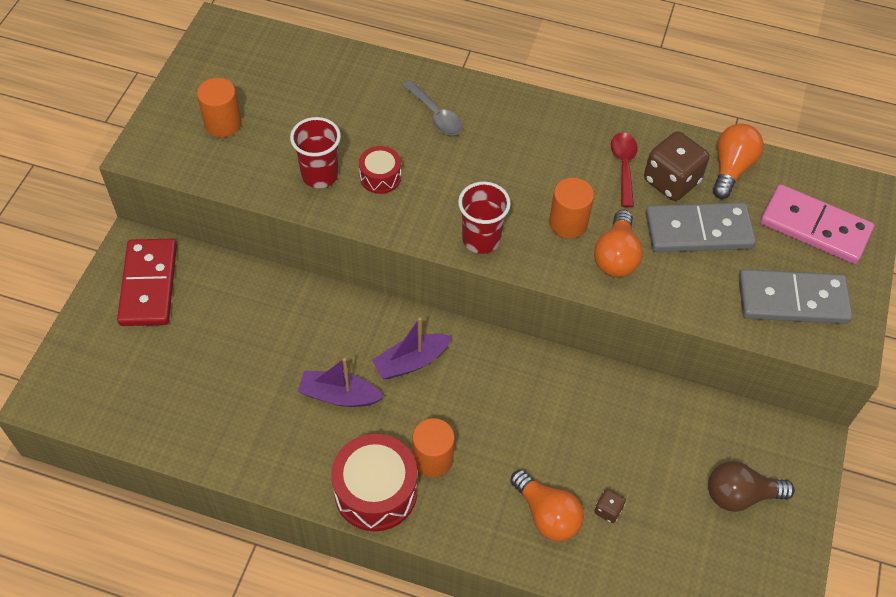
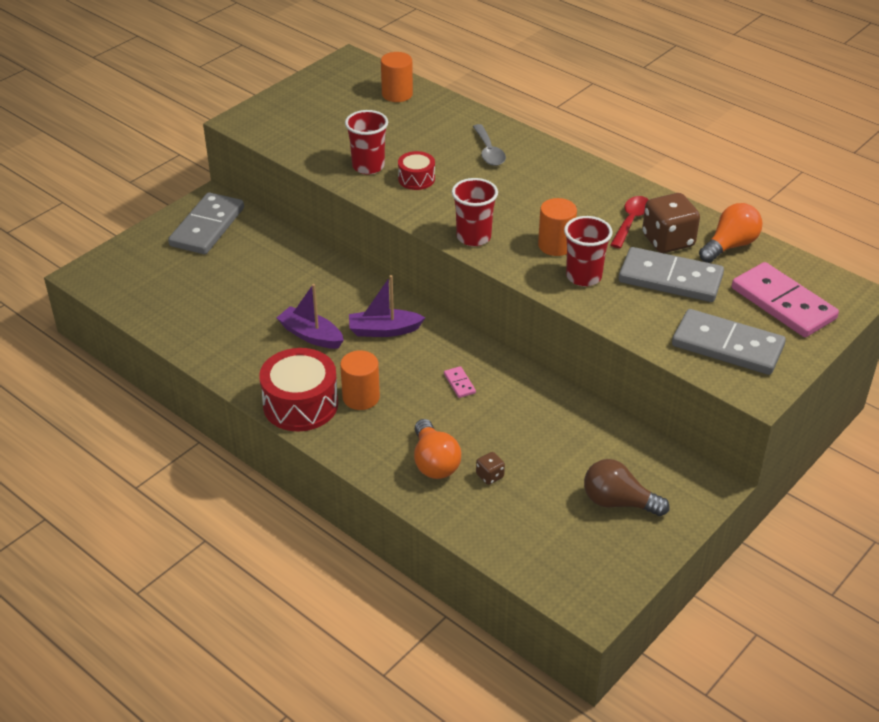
camera: 25 degrees right, 15 degrees down
(149, 285) = (207, 227): red domino -> grey domino
(223, 123) = (313, 118): orange cylinder -> orange cylinder (397, 94)
(521, 404) = (459, 383): none -> pink domino
(616, 256) = (583, 277): orange light bulb -> red cup

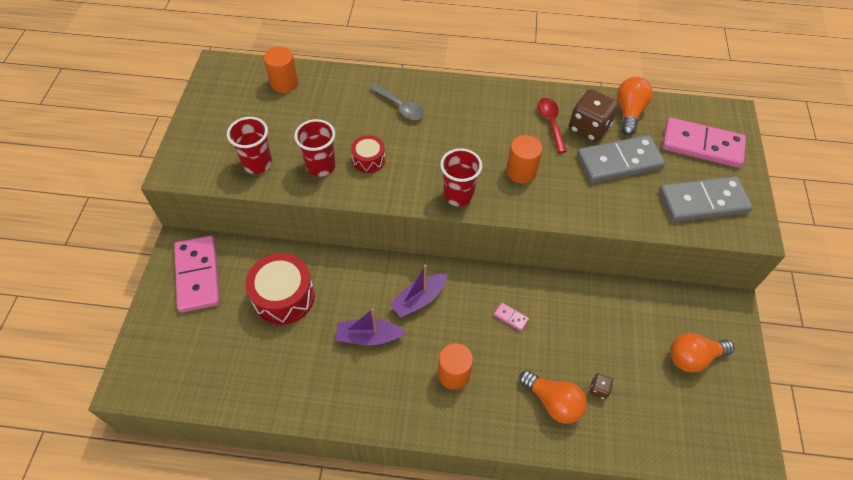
camera: 35 degrees left, 15 degrees up
(207, 227) = (198, 275): grey domino -> pink domino
(300, 404) = (415, 410): red drum -> red drum (284, 297)
(583, 277) = (564, 191): red cup -> red cup (257, 163)
(618, 502) = (693, 357): brown light bulb -> orange light bulb

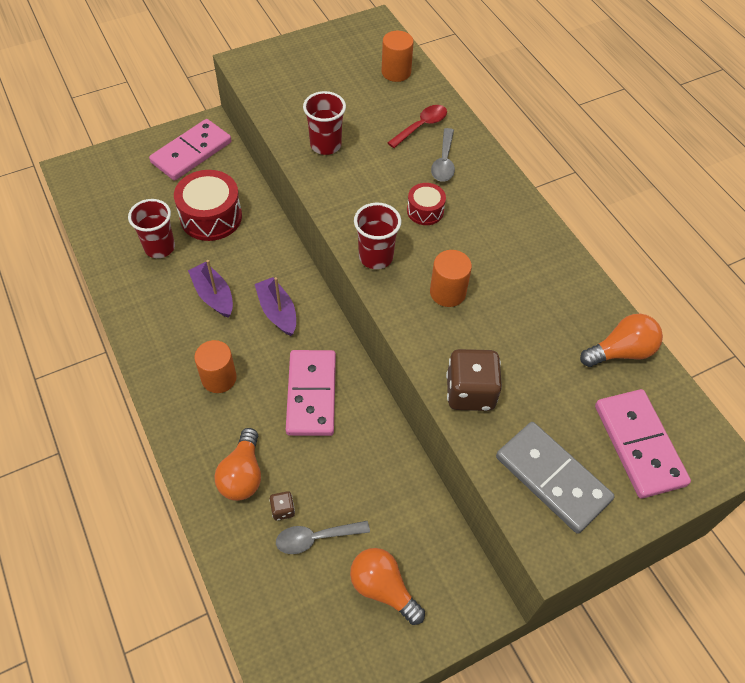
camera: 55 degrees right, 0 degrees up
(257, 163) = (293, 105): red cup -> red cup (159, 247)
(369, 160) = (360, 173): red drum -> red drum (425, 211)
(419, 299) = (277, 312): purple boat -> purple boat turned 45 degrees clockwise
(511, 317) = (311, 394): pink domino -> pink domino, size x2.50
(550, 123) = (536, 287): red spoon -> red spoon (421, 126)
(588, 128) = (560, 324): brown dice -> brown dice (470, 392)
(619, 162) = (538, 372): grey domino -> none
(633, 379) = (315, 538): none -> grey spoon

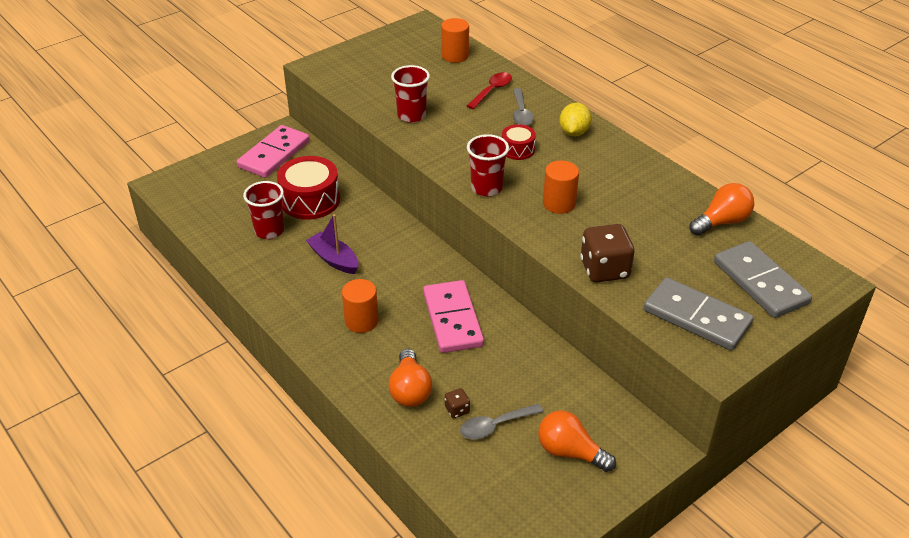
camera: 10 degrees left, 15 degrees down
(277, 312) = (399, 262): purple boat -> none
(493, 198) = (574, 132): none -> yellow lemon
(638, 445) = (760, 283): pink domino -> grey domino

